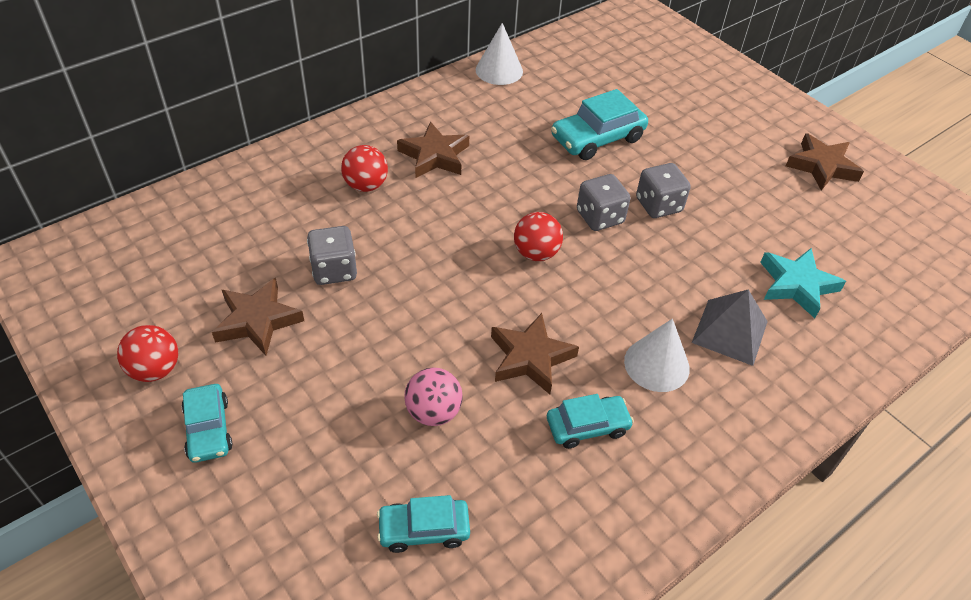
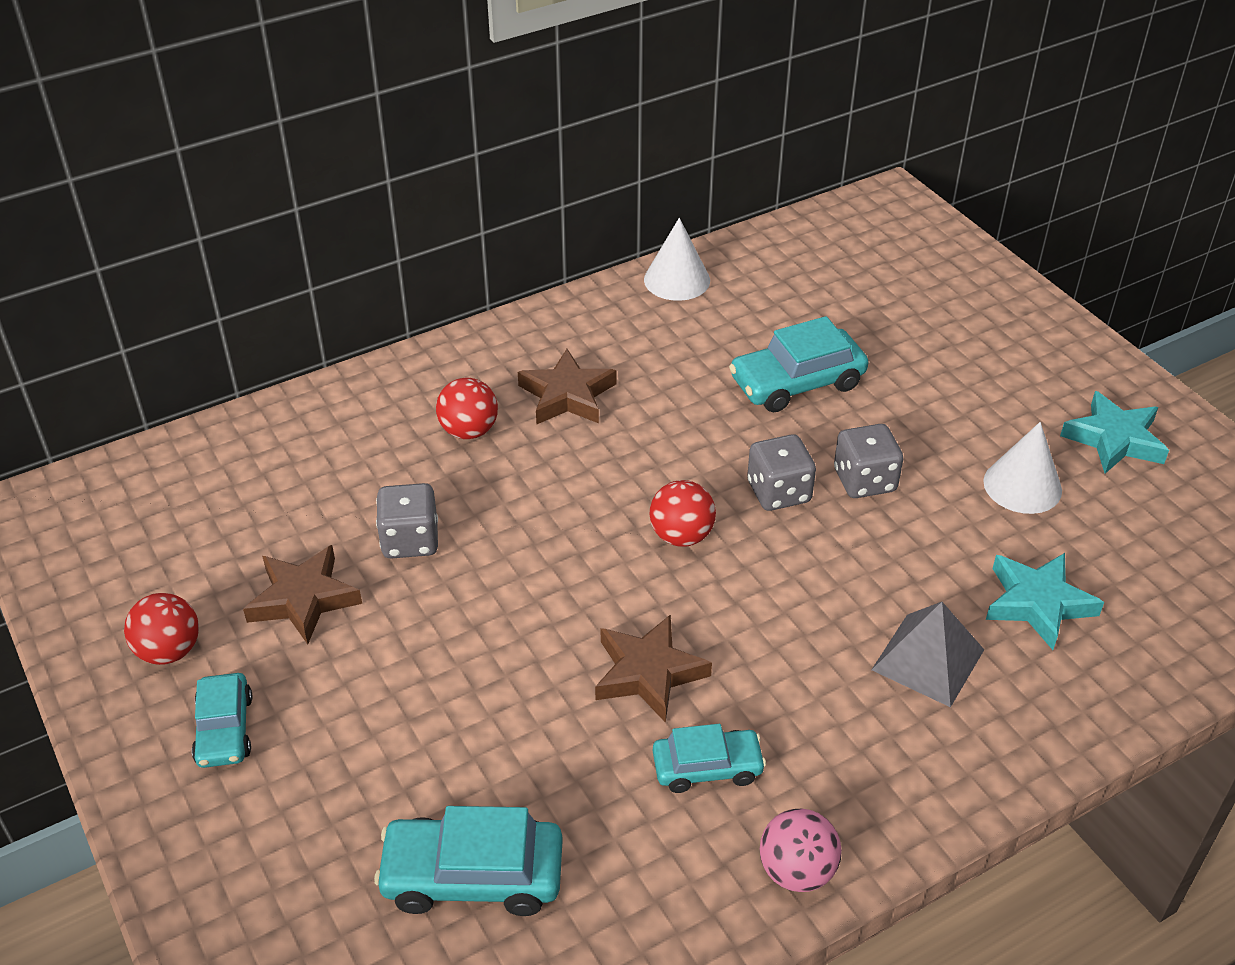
camera: 10 degrees right, 5 degrees down
(424, 529) = (473, 876): turquoise car -> turquoise car, size x1.57
(433, 412) = (509, 732): pink ball -> pink ball (796, 871)
(656, 364) = (817, 695): white cone -> white cone (1022, 485)
(822, 166) = (1114, 439): brown star -> turquoise star

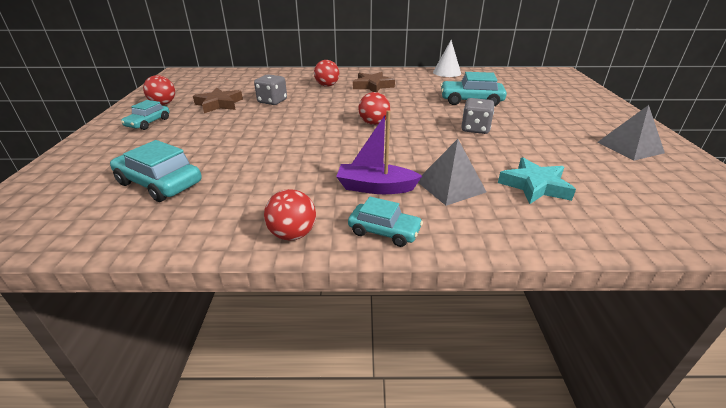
camera: 30 degrees right, 10 degrees down
(648, 673) = (311, 152): brown star -> none
(707, 767) = (298, 185): turquoise car -> turquoise car (384, 231)
(778, 492) = (430, 123): grey dice -> none
(796, 871) = (292, 234): pink ball -> red ball
(826, 714) = (375, 187): none -> purple boat
(1022, 485) = (560, 148): white cone -> none
(1114, 439) = (630, 147): turquoise star -> grey pyramid

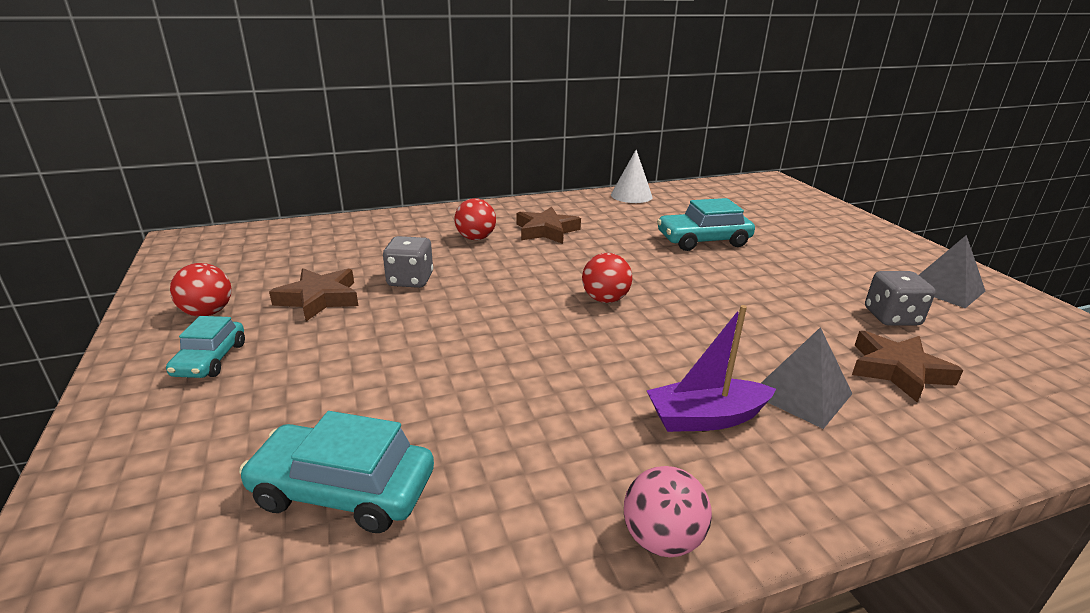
camera: 20 degrees left, 5 degrees down
(292, 234) = (661, 539): red ball -> pink ball
(384, 231) = (785, 496): turquoise car -> none
(475, 129) = (748, 288): grey dice -> grey dice (891, 317)
(535, 186) = (898, 370): turquoise star -> brown star

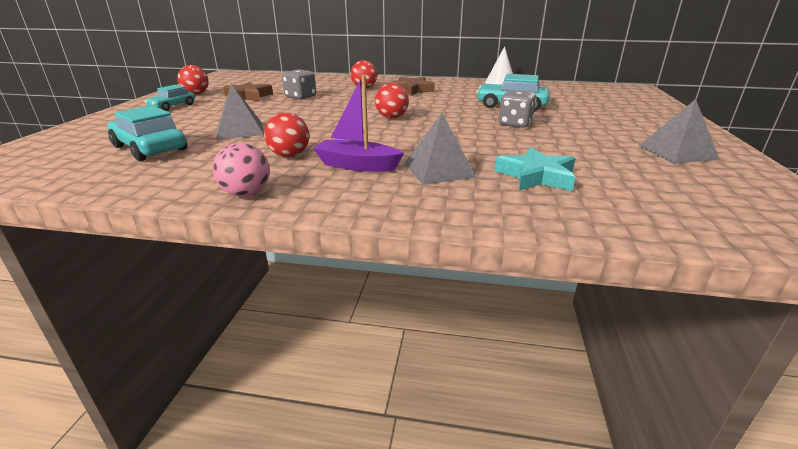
camera: 30 degrees right, 0 degrees up
(433, 391) = (240, 130): none -> grey pyramid
(593, 427) = (289, 155): none -> red ball
(891, 317) = (589, 156): grey dice -> grey dice (515, 124)
(898, 370) = (536, 176): brown star -> turquoise star

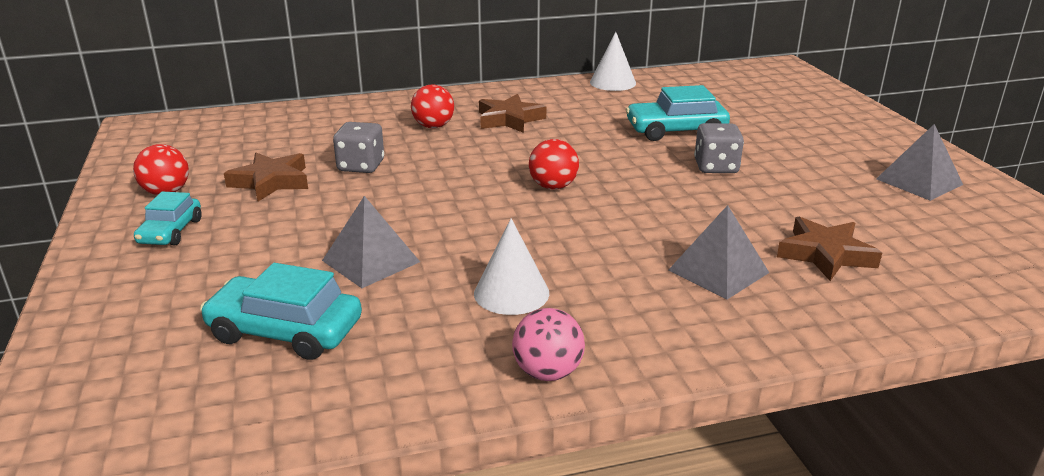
camera: 25 degrees left, 0 degrees up
(289, 155) = (511, 293): red ball -> white cone
(357, 165) = (618, 288): purple boat -> none
(536, 176) = (825, 254): turquoise star -> brown star

